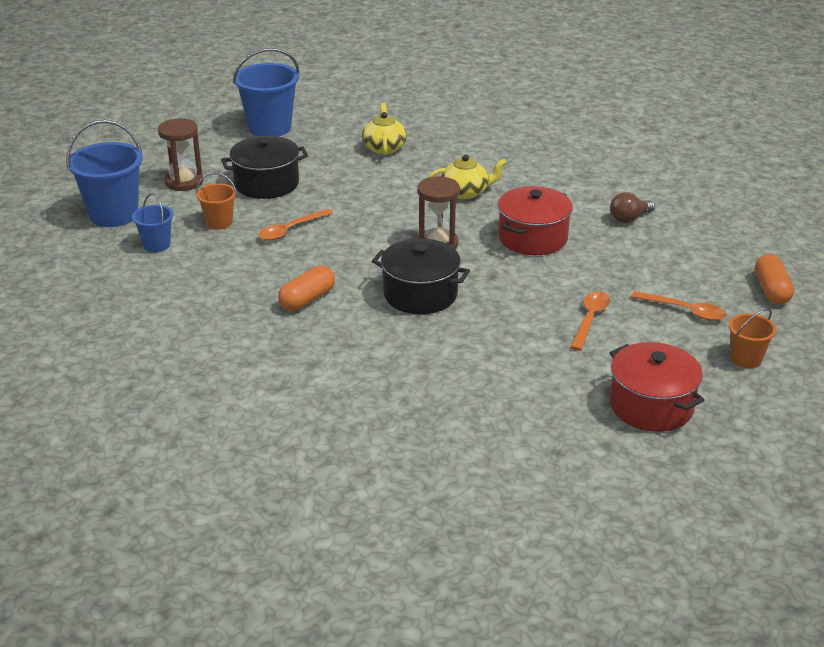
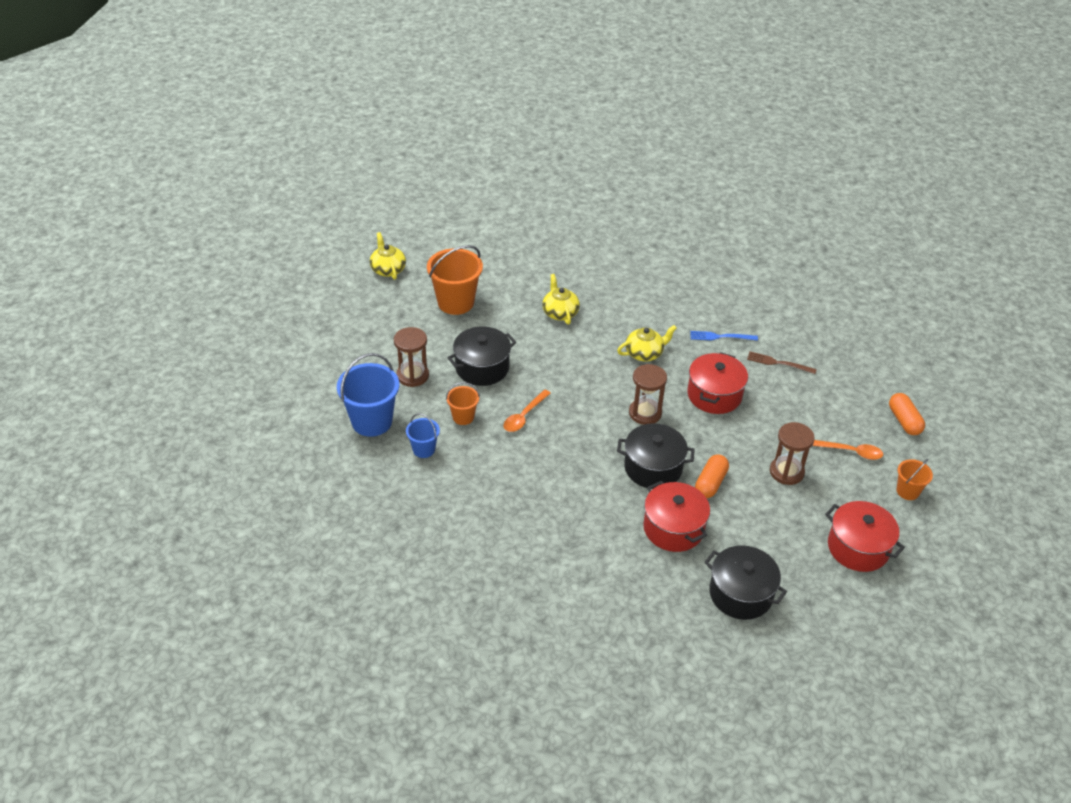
camera: 15 degrees left, 10 degrees up
(211, 94) = (388, 269): none -> yellow teapot
(270, 128) = (456, 302): blue bucket -> orange bucket
(307, 299) = (569, 487): orange capsule -> orange capsule (710, 483)
(415, 354) = (673, 528): none -> red pot
(469, 430) = (741, 594): none -> black pot
(567, 188) = (720, 337): none -> blue fork
(590, 319) = (786, 472): orange spoon -> brown hourglass
(629, 218) = (778, 363): brown light bulb -> brown fork

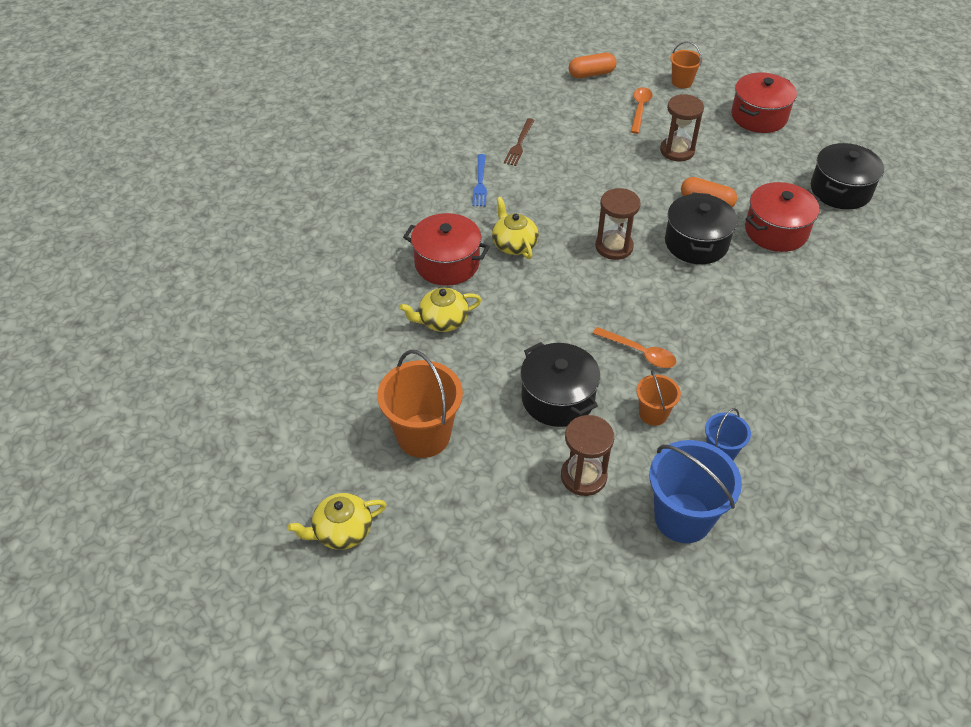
camera: 90 degrees left, 5 degrees up
(714, 395) = (576, 192): red pot -> red pot (447, 263)

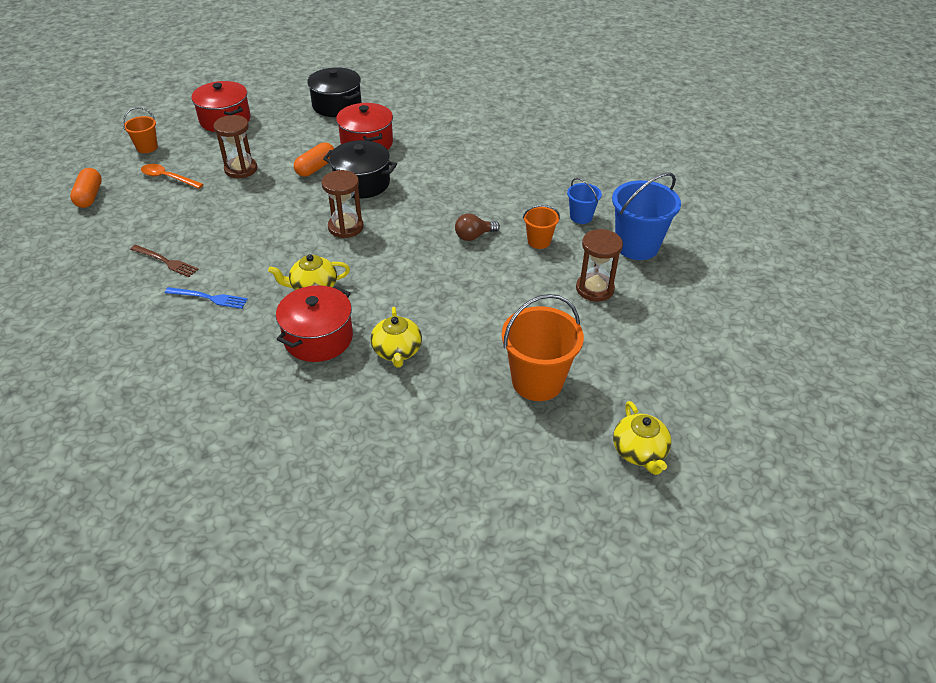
camera: 80 degrees left, 5 degrees down
(557, 398) = (512, 290): black pot -> none
(639, 352) = (474, 236): orange spoon -> brown light bulb

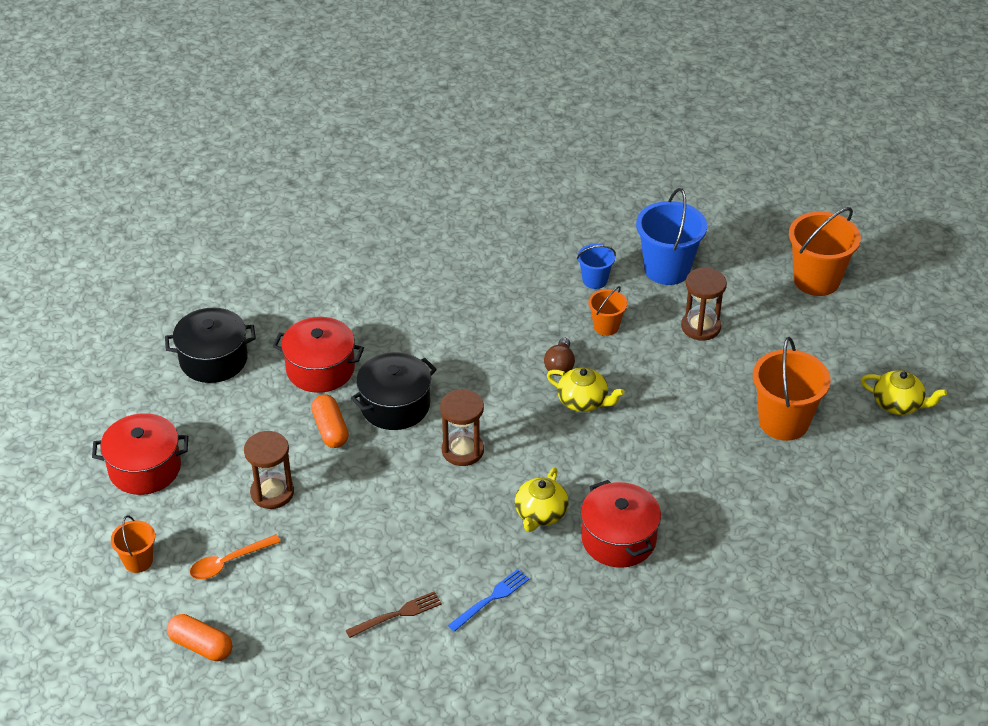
camera: 55 degrees left, 0 degrees up
(397, 351) = (679, 492): yellow teapot -> yellow teapot (583, 401)
(731, 333) = (816, 280): none -> orange bucket

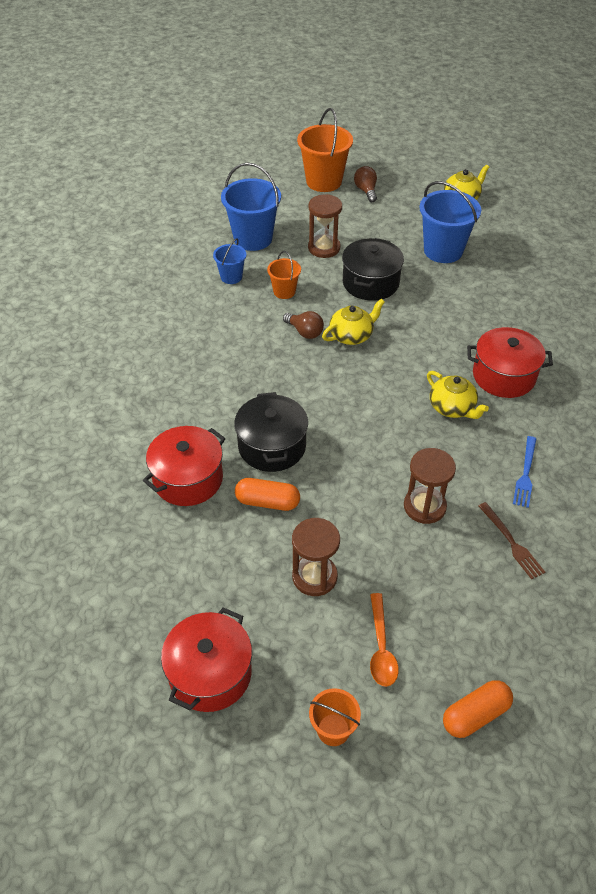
camera: 60 degrees left, 5 degrees up
(213, 359) = (108, 555): black pot -> black pot (370, 283)
(397, 614) = (511, 543): brown fork -> brown fork turned 150 degrees clockwise
(462, 450) = (354, 425): brown hourglass -> brown hourglass (424, 506)
(491, 599) = (525, 474): blue fork -> blue fork turned 150 degrees counterclockwise
(783, 422) = (443, 251): orange bucket -> blue bucket
(833, 320) = (366, 191): none -> brown light bulb

